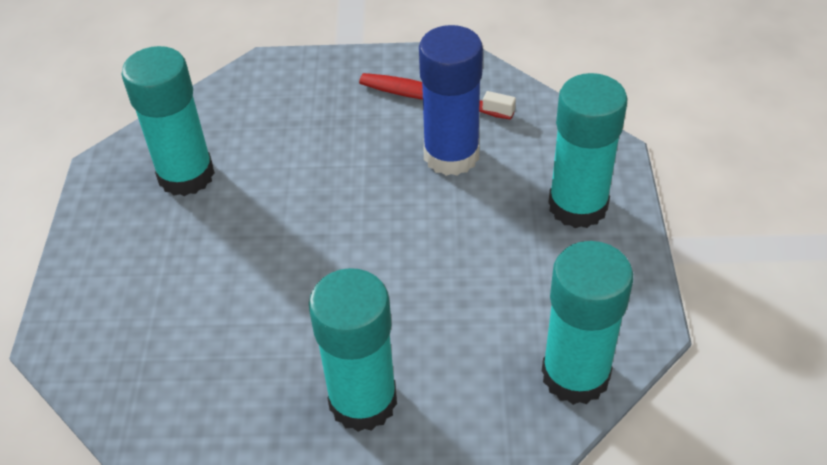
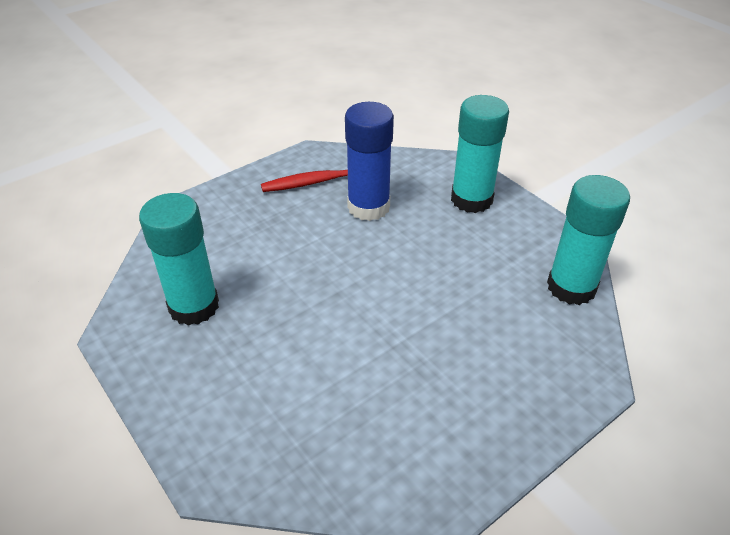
camera: 40 degrees left, 5 degrees down
(363, 401) = (475, 374): turquoise glue stick -> none

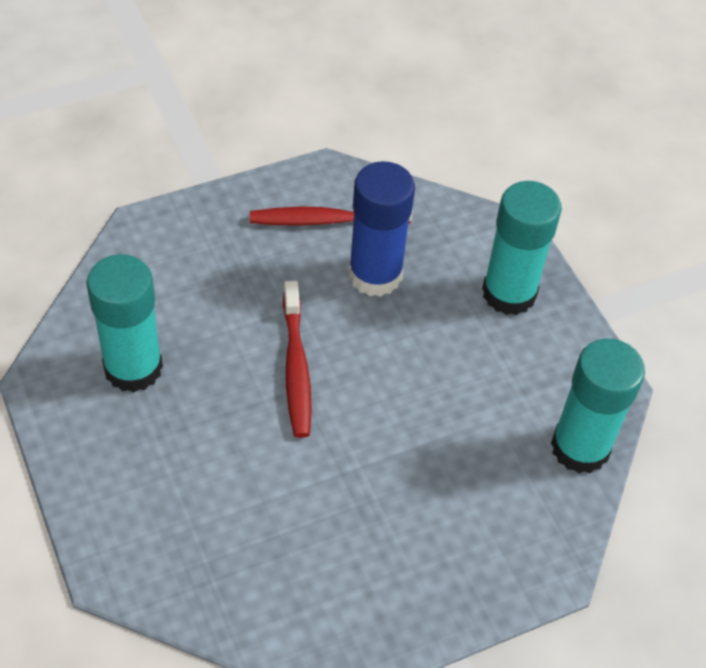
camera: 10 degrees right, 10 degrees up
(328, 278) = (296, 367): none -> red toothbrush

